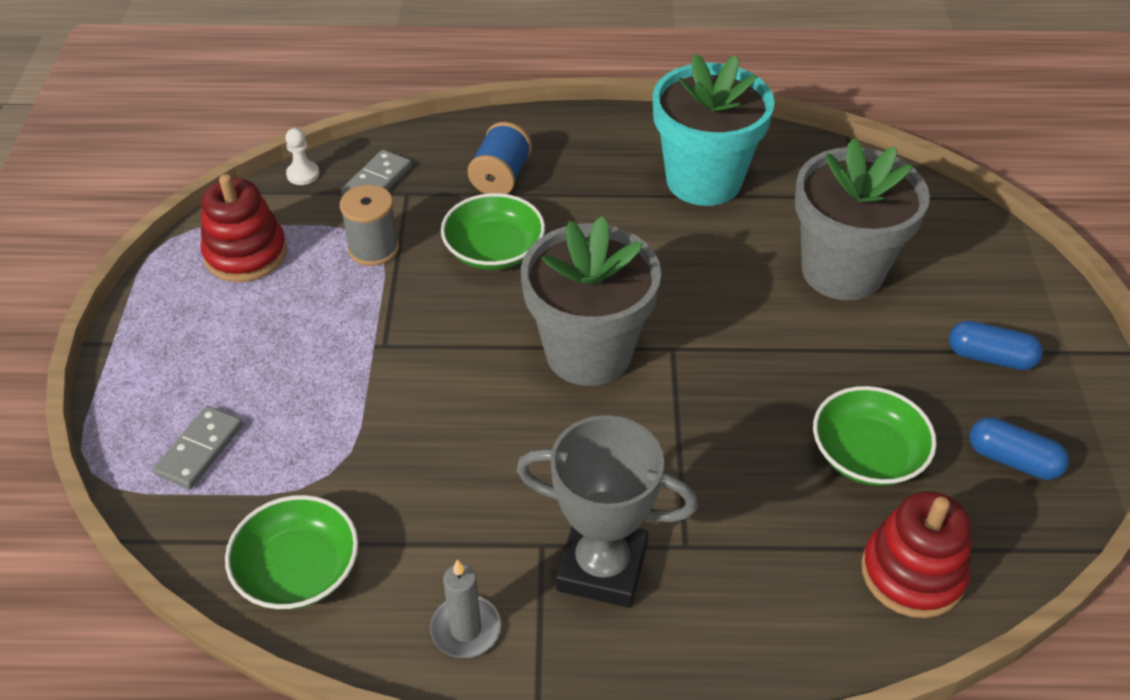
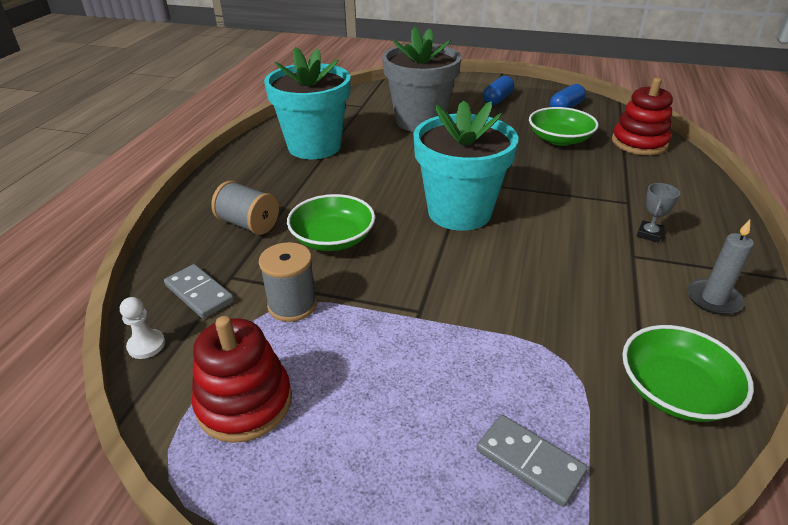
camera: 75 degrees left, 10 degrees down
(501, 177) = (248, 224): blue spool -> grey spool
(588, 352) = (459, 212): grey flower pot -> turquoise flower pot
(602, 567) = (649, 234): grey trophy -> grey trophy, size x0.42

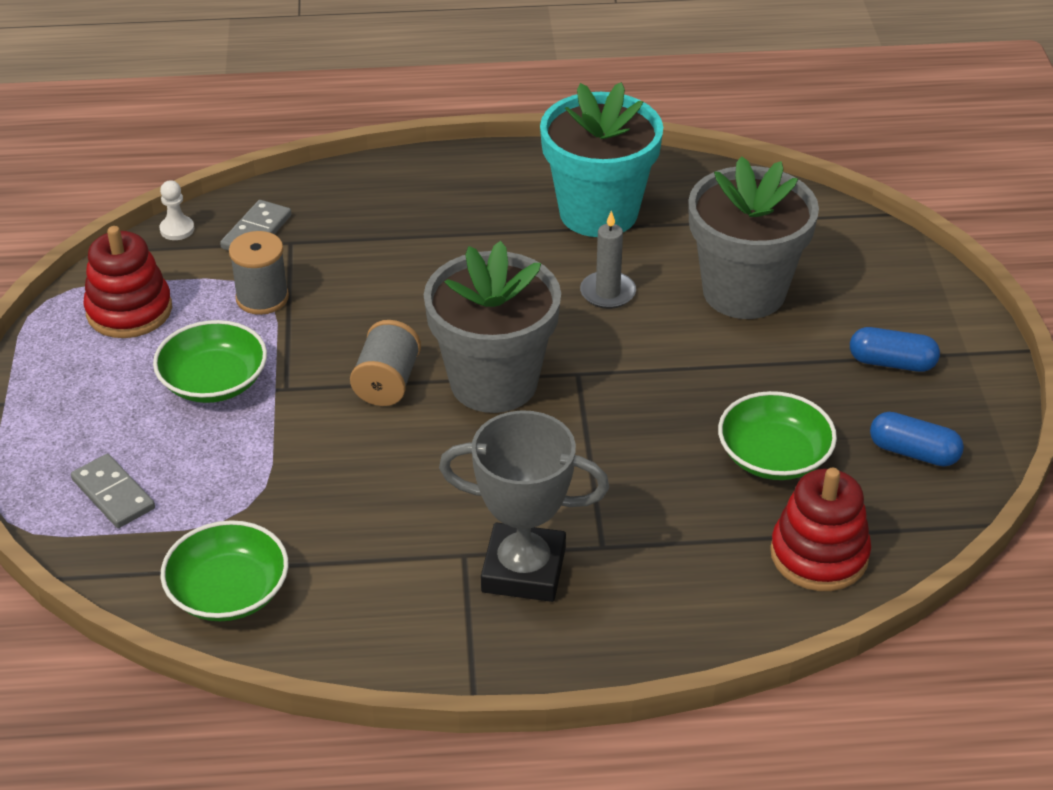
camera: 70 degrees right, 5 degrees up
(248, 224) = (387, 221): grey spool -> grey spool (387, 383)
(333, 238) = (387, 292): green bowl -> green bowl (214, 381)
(459, 212) = (493, 382): turquoise flower pot -> grey flower pot
(529, 461) = (113, 494): grey domino -> grey domino turned 60 degrees counterclockwise
(649, 234) = (523, 570): grey trophy -> grey trophy, size x2.37
(713, 299) = (398, 630): grey candle -> grey candle (607, 293)

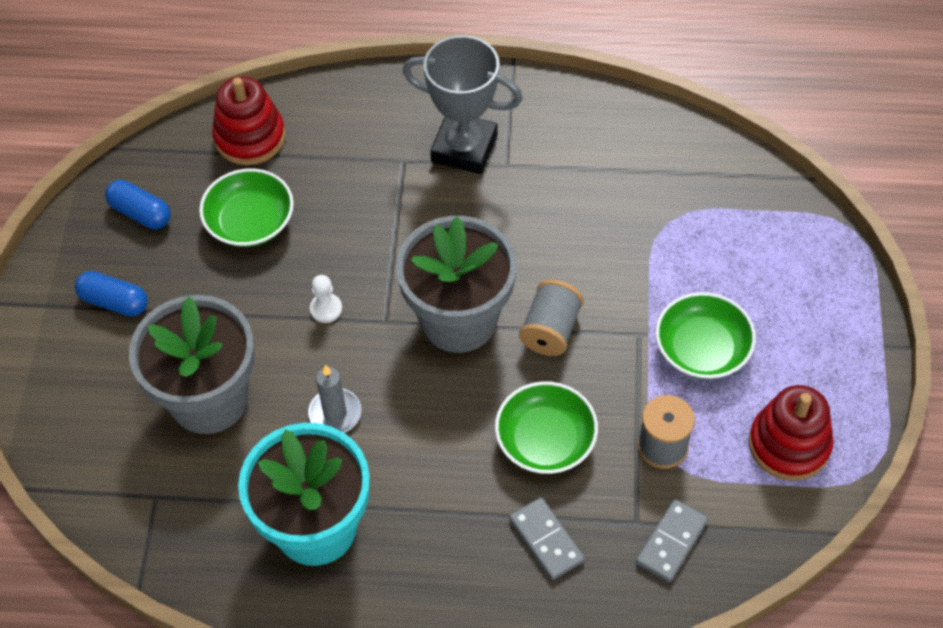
camera: 170 degrees left, 15 degrees up
(113, 494) = (774, 244): grey domino -> grey domino (546, 540)
(177, 229) = (755, 557): white pawn -> white pawn (326, 309)
(228, 591) = (678, 154): green bowl -> green bowl (545, 440)

